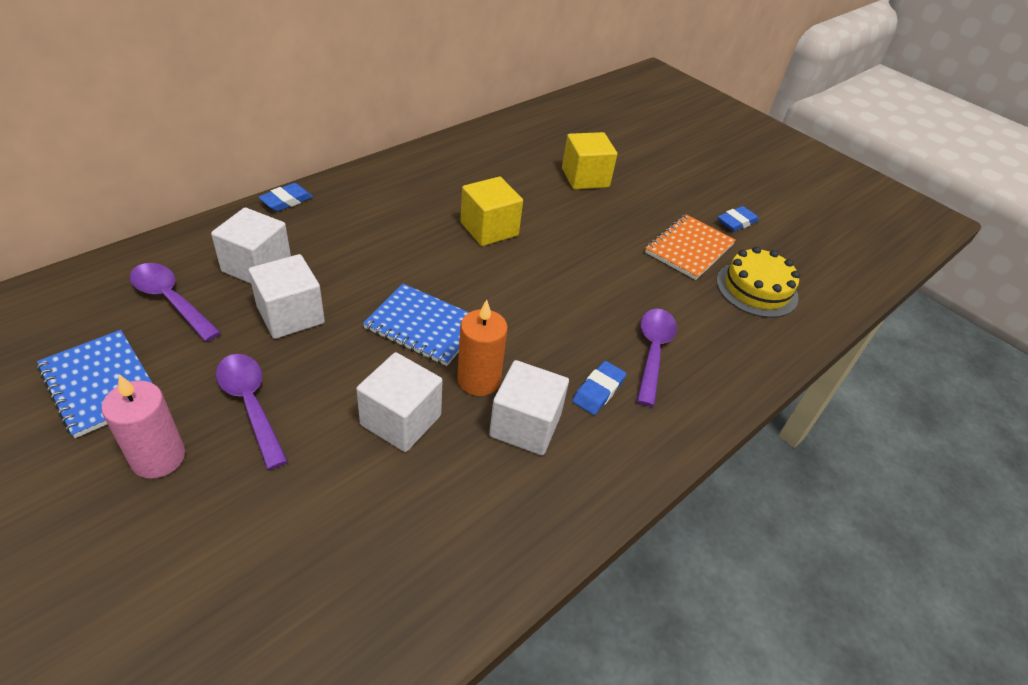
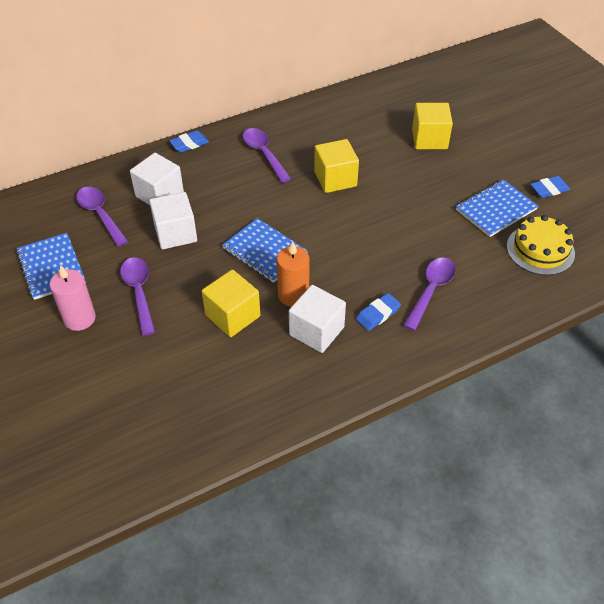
camera: 20 degrees right, 5 degrees up
(390, 206) = (264, 154): none -> purple spoon
(401, 420) = (232, 316): white cube -> yellow cube
(689, 248) = (496, 210): orange notebook -> blue notebook

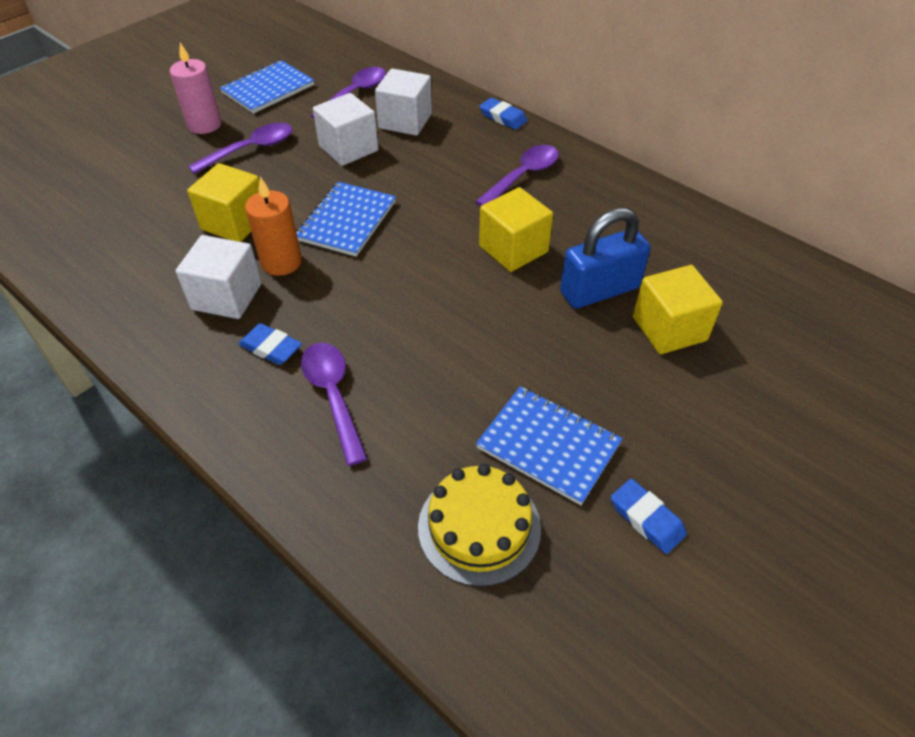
camera: 70 degrees right, 0 degrees up
(388, 155) = (599, 290): none -> blue padlock
(431, 290) = (333, 396): purple spoon -> purple spoon turned 120 degrees counterclockwise

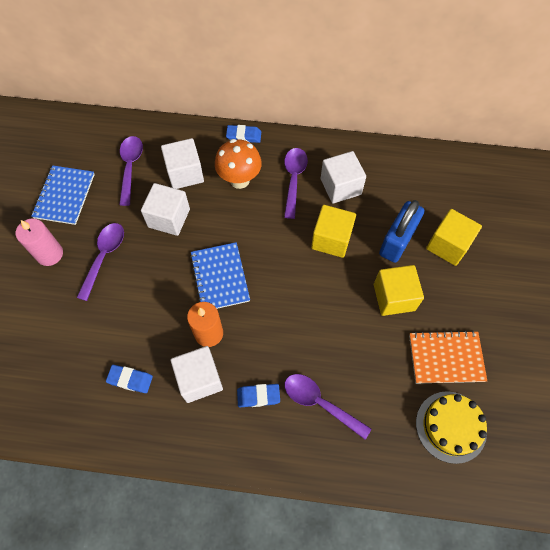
camera: 35 degrees left, 15 degrees up
(234, 222) = (151, 322): yellow cube -> yellow cube (394, 297)
(458, 151) = (239, 180): none -> orange mushroom
(548, 446) = (446, 358): blue notebook -> orange notebook
(575, 207) = (340, 186): none -> white cube
(646, 518) = (516, 368): blue eraser -> blue eraser (130, 379)

